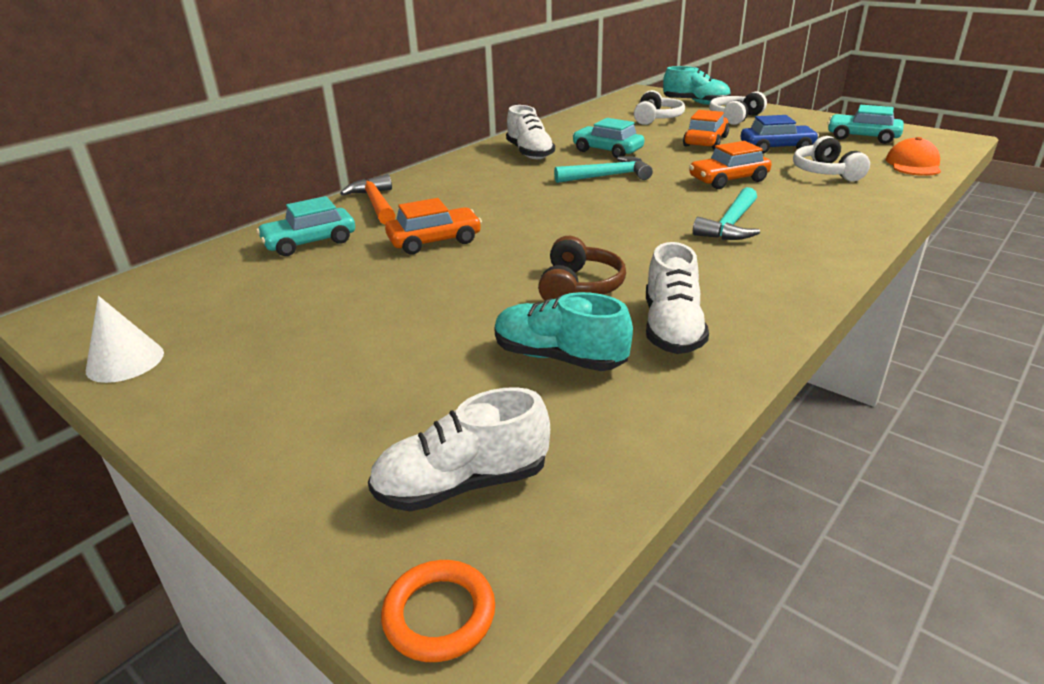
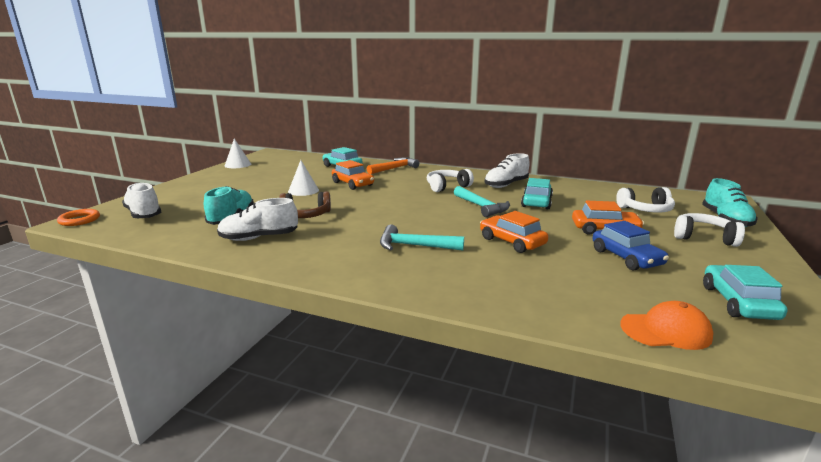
camera: 70 degrees right, 10 degrees down
(436, 284) = (303, 191): none -> white cone
(825, 172) = (576, 280): white headphones -> white headphones (447, 187)

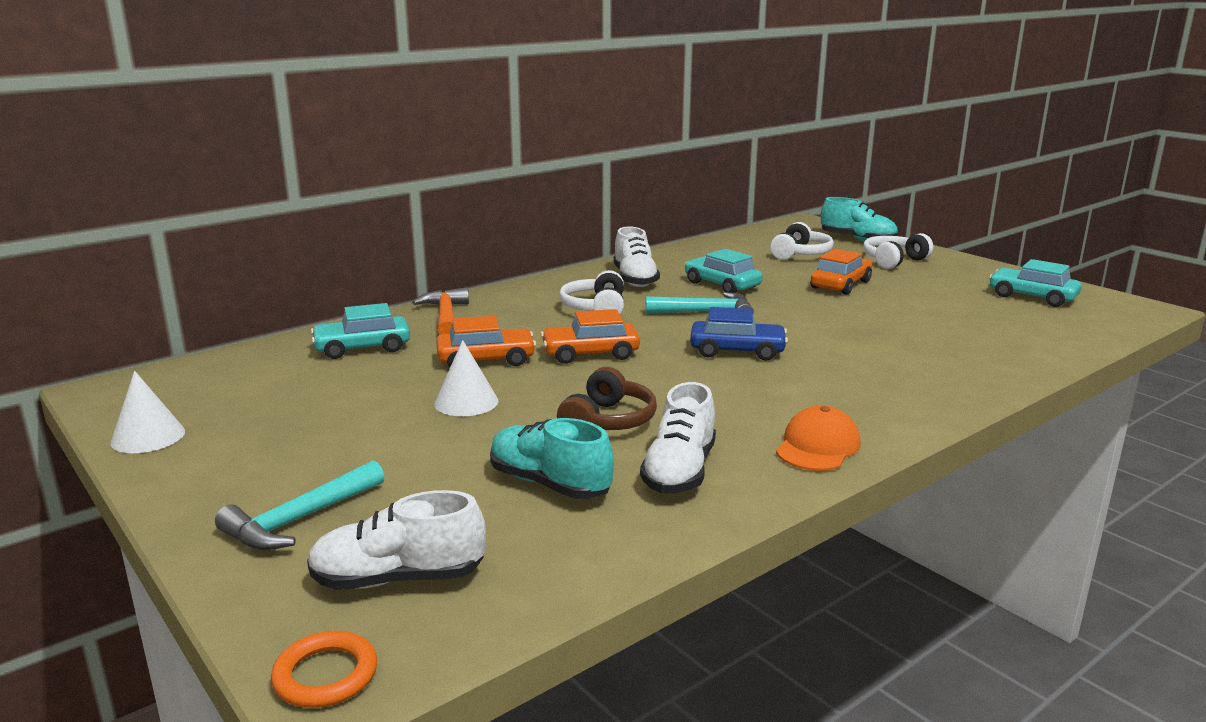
camera: 60 degrees left, 0 degrees up
(414, 246) = (809, 377): turquoise hammer -> turquoise hammer (300, 520)
(512, 242) = (839, 329): orange car -> orange car (590, 353)
(626, 258) = (919, 299): blue car -> blue car (737, 351)
(666, 330) = (1071, 333): orange cap -> orange cap (818, 446)

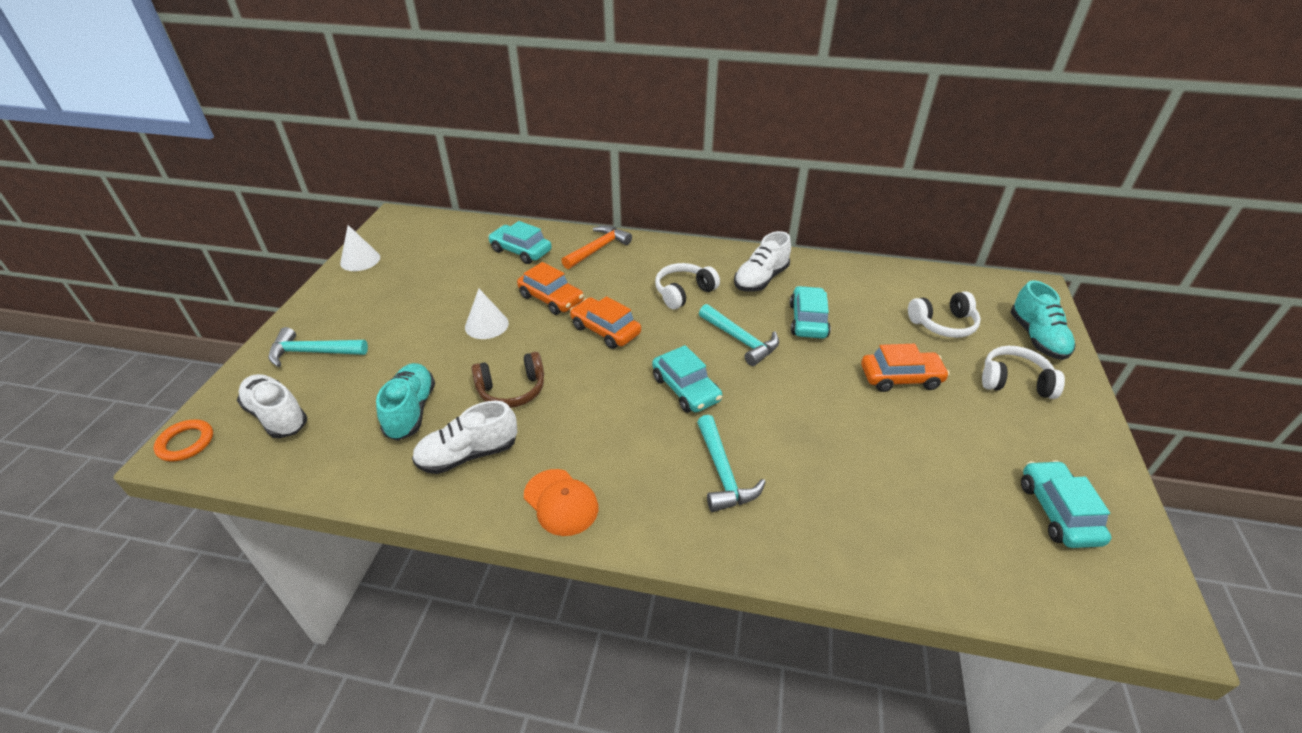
camera: 50 degrees right, 20 degrees up
(737, 351) = (686, 389): blue car -> turquoise car
(818, 446) = (561, 502): orange cap -> orange cap turned 60 degrees clockwise
(867, 372) = (723, 473): none -> turquoise hammer

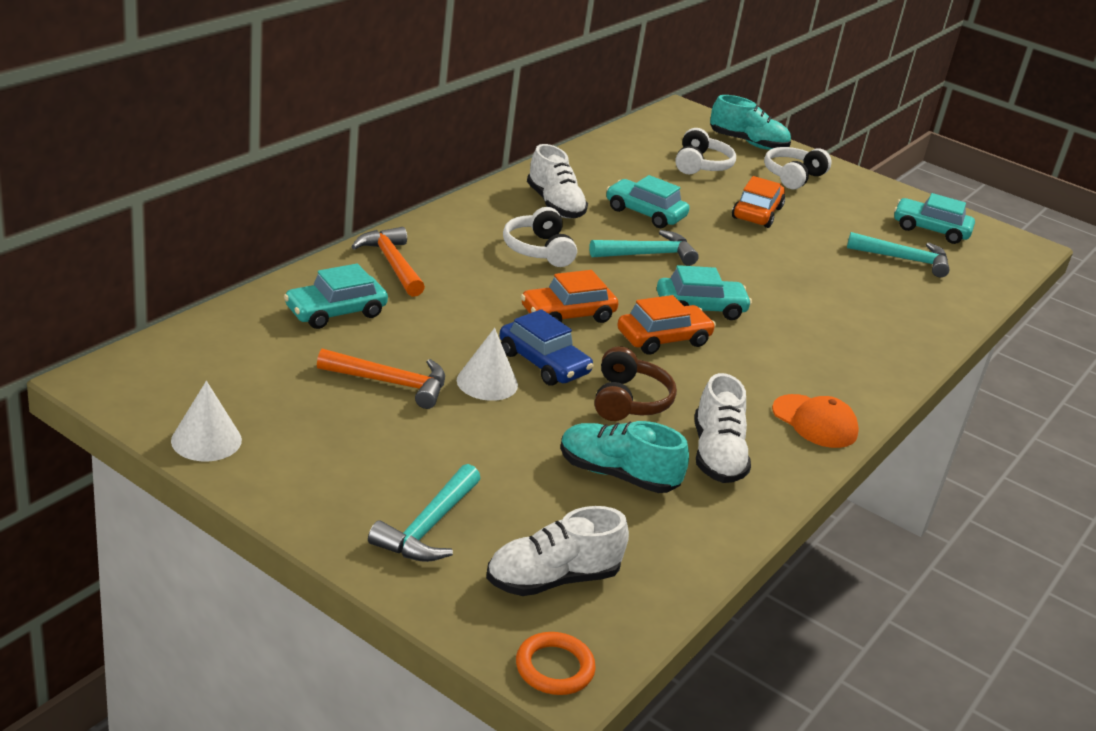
camera: 70 degrees left, 10 degrees down
(457, 292) = (391, 383): none -> orange hammer
(530, 339) = (543, 363): none -> blue car
(551, 298) = (472, 326): orange car -> orange car (663, 339)
(561, 502) = (815, 422): orange cap -> orange cap turned 60 degrees clockwise
(723, 473) = (823, 333): turquoise hammer -> turquoise hammer (904, 259)

